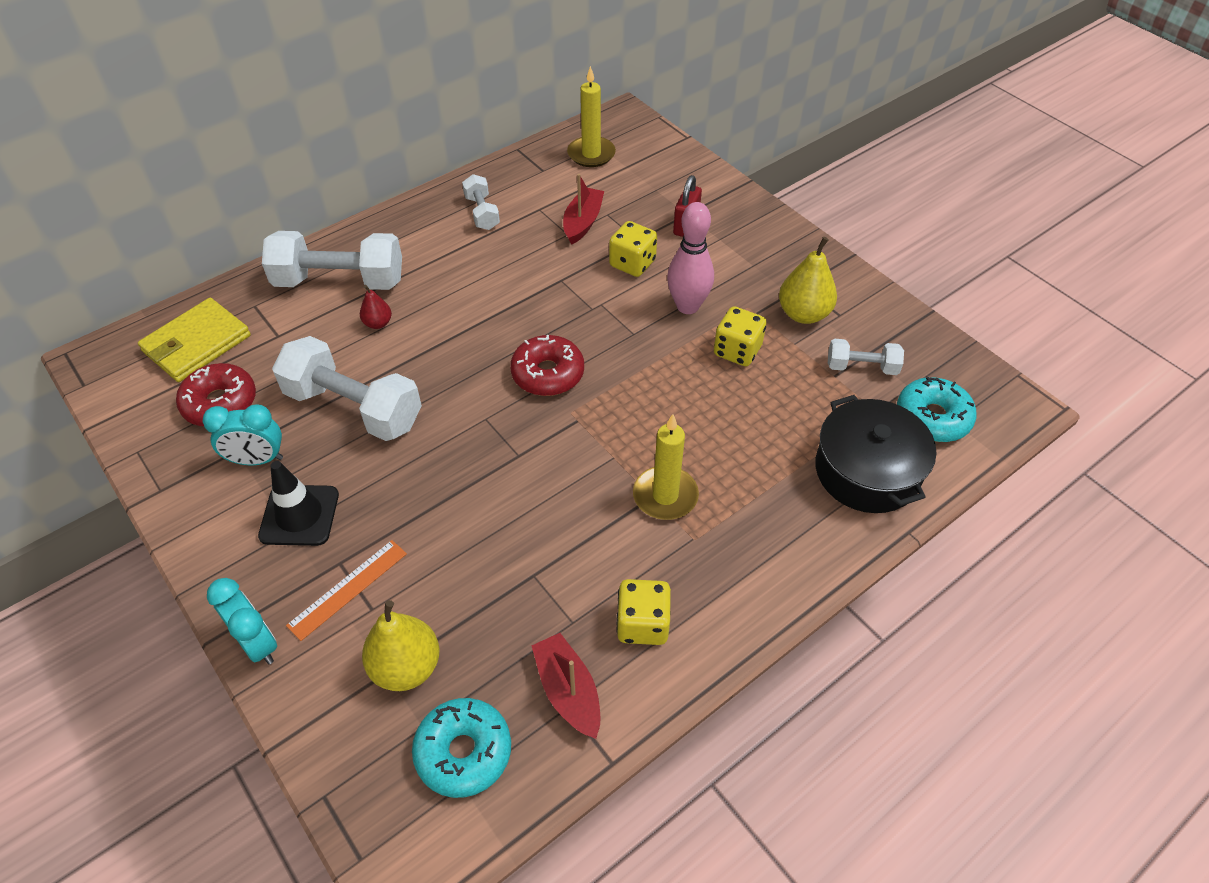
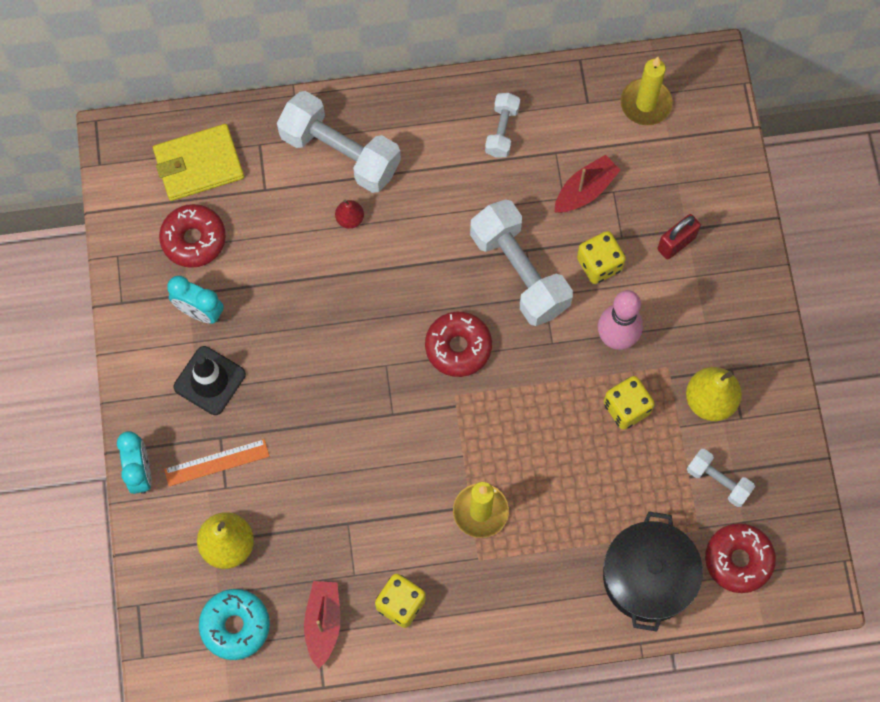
camera: 30 degrees right, 20 degrees up
(354, 408) = (291, 299): white dumbbell -> white dumbbell (519, 272)
(932, 418) = (738, 560): turquoise donut -> red donut

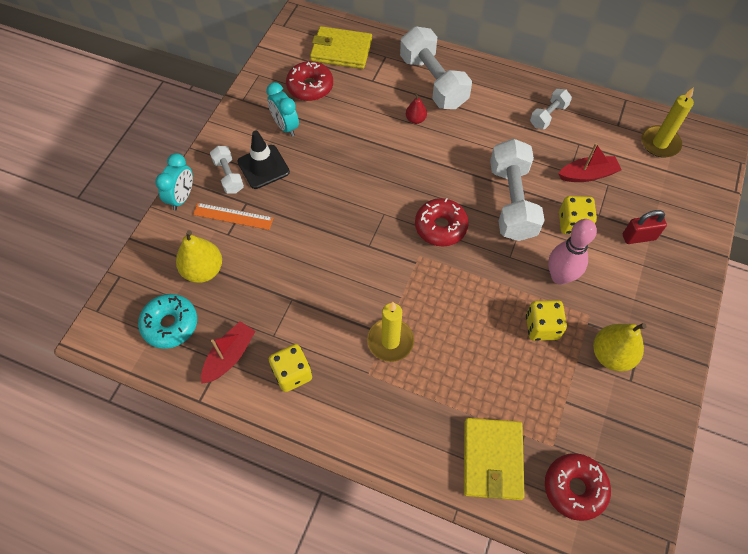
camera: 30 degrees right, 10 degrees down
(648, 576) = (492, 459): black pot -> yellow wallet
(718, 481) = (588, 417): white dumbbell -> white dumbbell (228, 176)

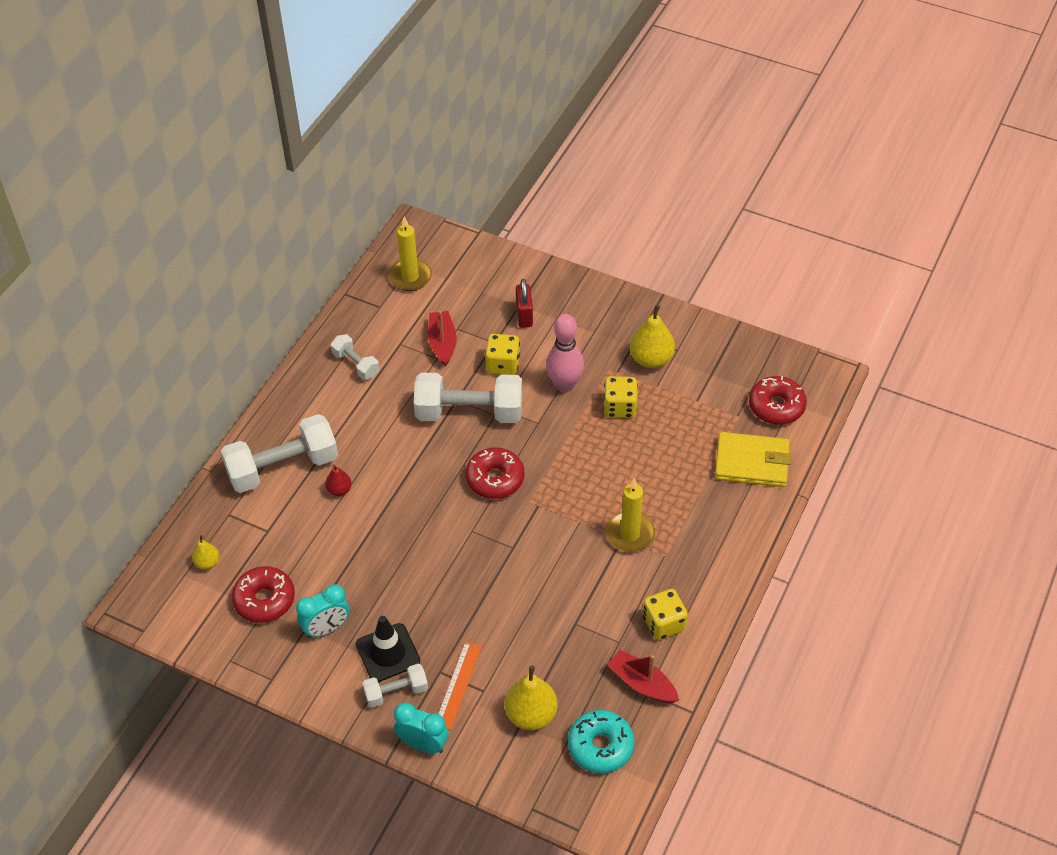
camera: 85 degrees left, 10 degrees down
(341, 50) = (207, 563): yellow wallet -> yellow pear

